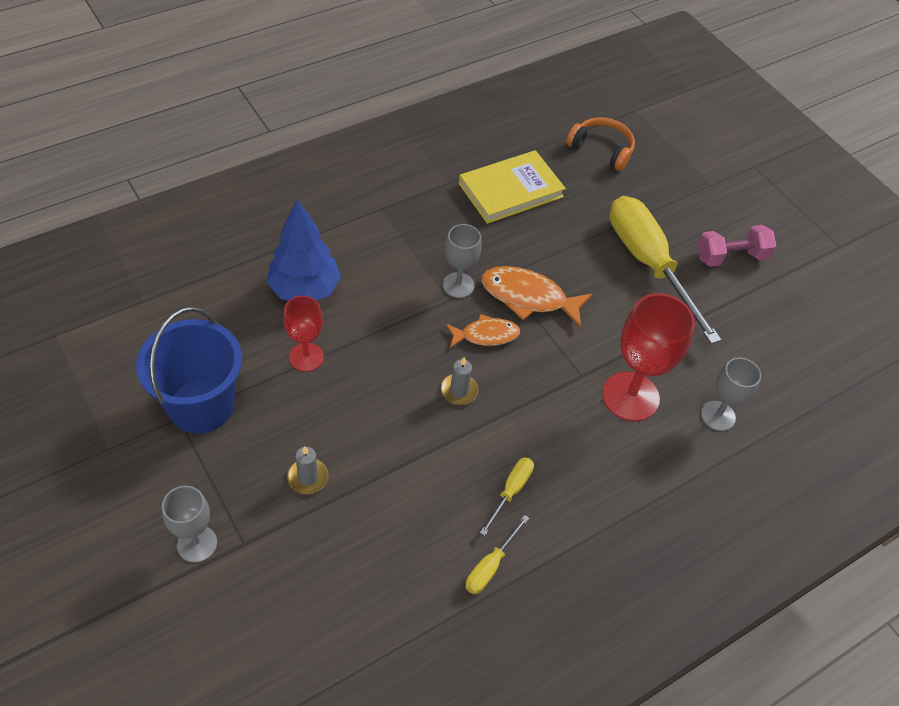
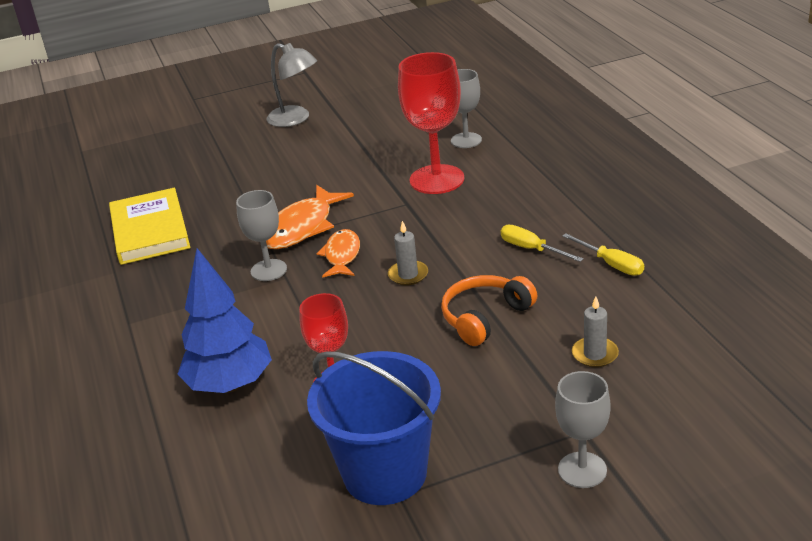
camera: 70 degrees left, 20 degrees down
(308, 477) = (501, 381): grey candle -> grey candle (595, 354)
(602, 149) = (124, 173): orange headphones -> orange headphones (484, 317)
(648, 263) = (286, 159): yellow screwdriver -> none
(731, 257) = (295, 119): pink dumbbell -> grey lamp

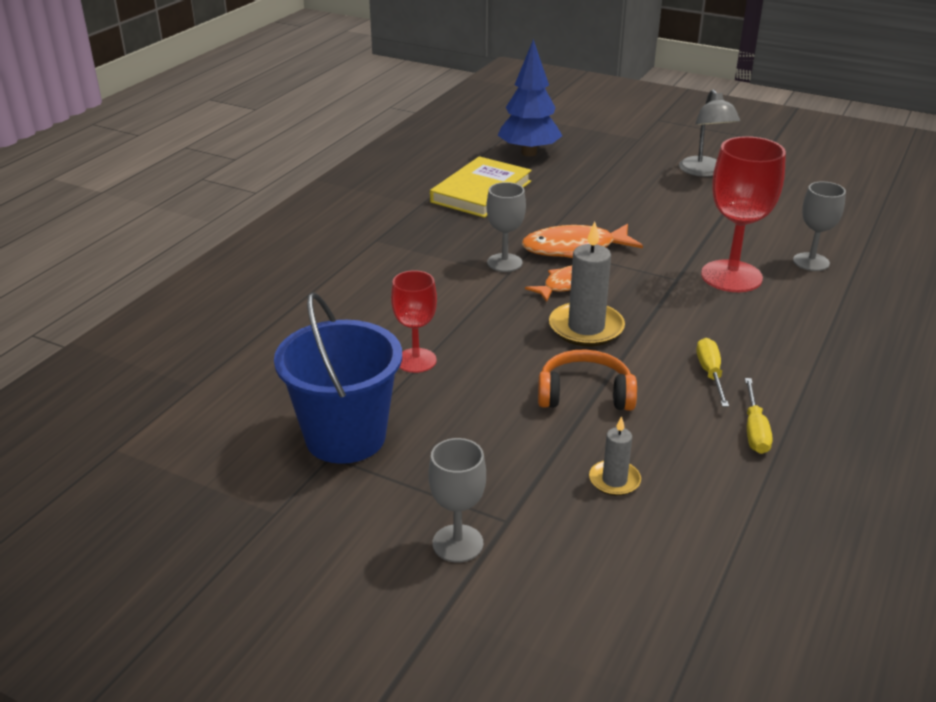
camera: 45 degrees right, 0 degrees up
(230, 385) = (362, 316): blue tree -> blue tree (529, 153)
(408, 275) = (586, 328): grey candle -> grey candle, size x1.78

